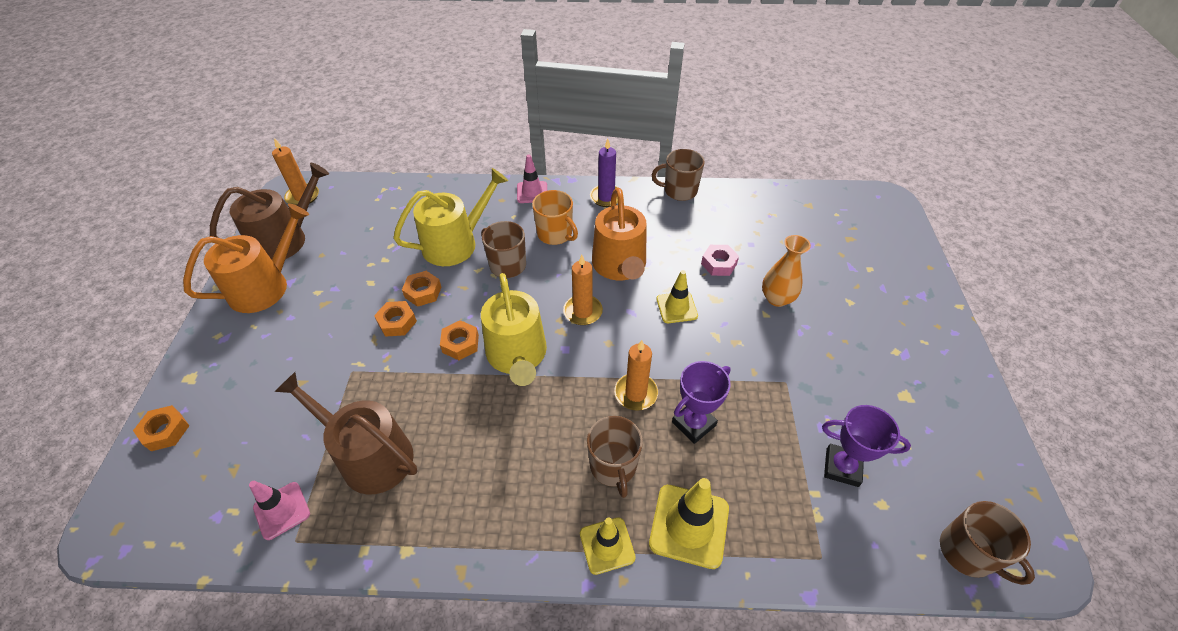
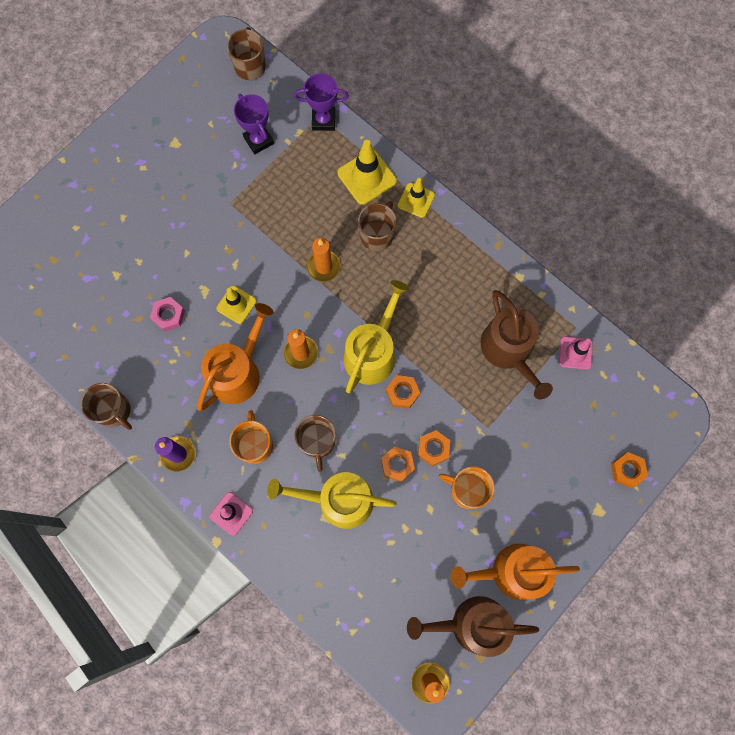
camera: 140 degrees left, 25 degrees up
(343, 313) = (467, 490): none -> orange mug
(693, 424) = (309, 223): purple trophy -> purple trophy (323, 120)
(777, 298) = (165, 257): orange vase -> none

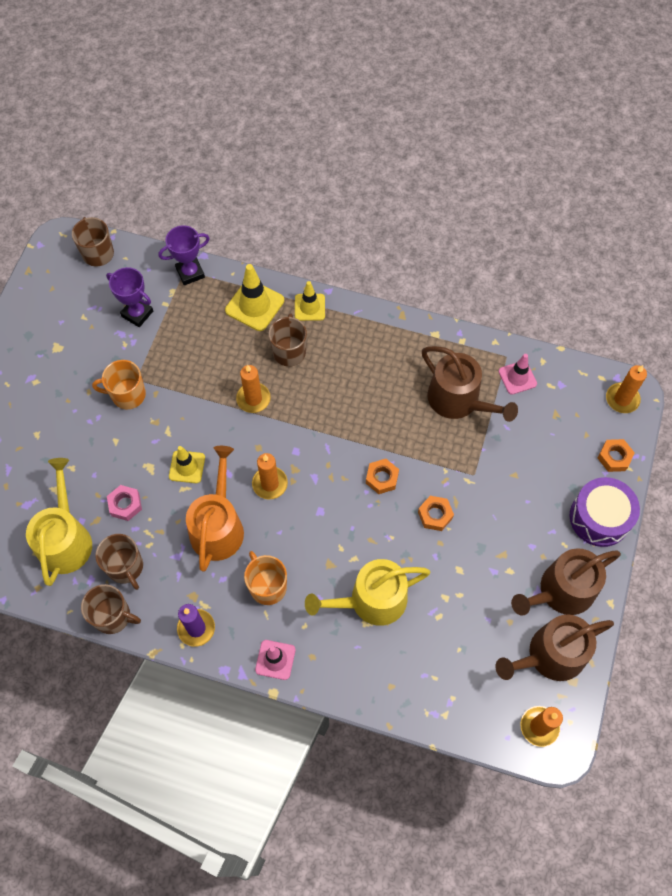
camera: 25 degrees left, 10 degrees down
(317, 442) = (325, 557): brown mug -> brown mug (125, 567)
(372, 352) = (336, 454): yellow watering can -> yellow watering can (66, 539)
(397, 464) = (409, 544): orange nut -> none
(467, 490) = (484, 538): orange mug -> orange mug (127, 395)
(511, 572) = (561, 591): orange watering can -> brown watering can
(583, 521) = (599, 518): none -> purple drum
(665, 418) = (622, 399): none -> orange candle

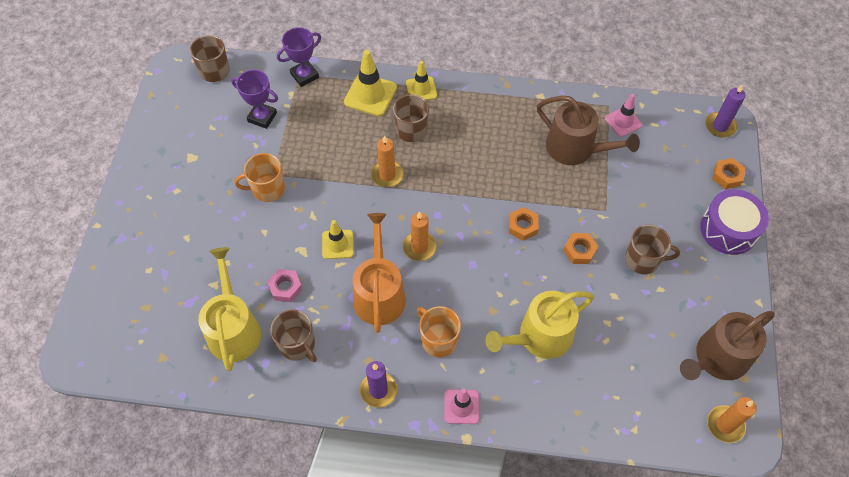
camera: 10 degrees left, 5 degrees down
(113, 616) = (294, 393): brown mug -> brown mug (643, 260)
(561, 591) = (711, 300): brown watering can -> none
(622, 399) = (720, 126): orange candle -> purple candle

